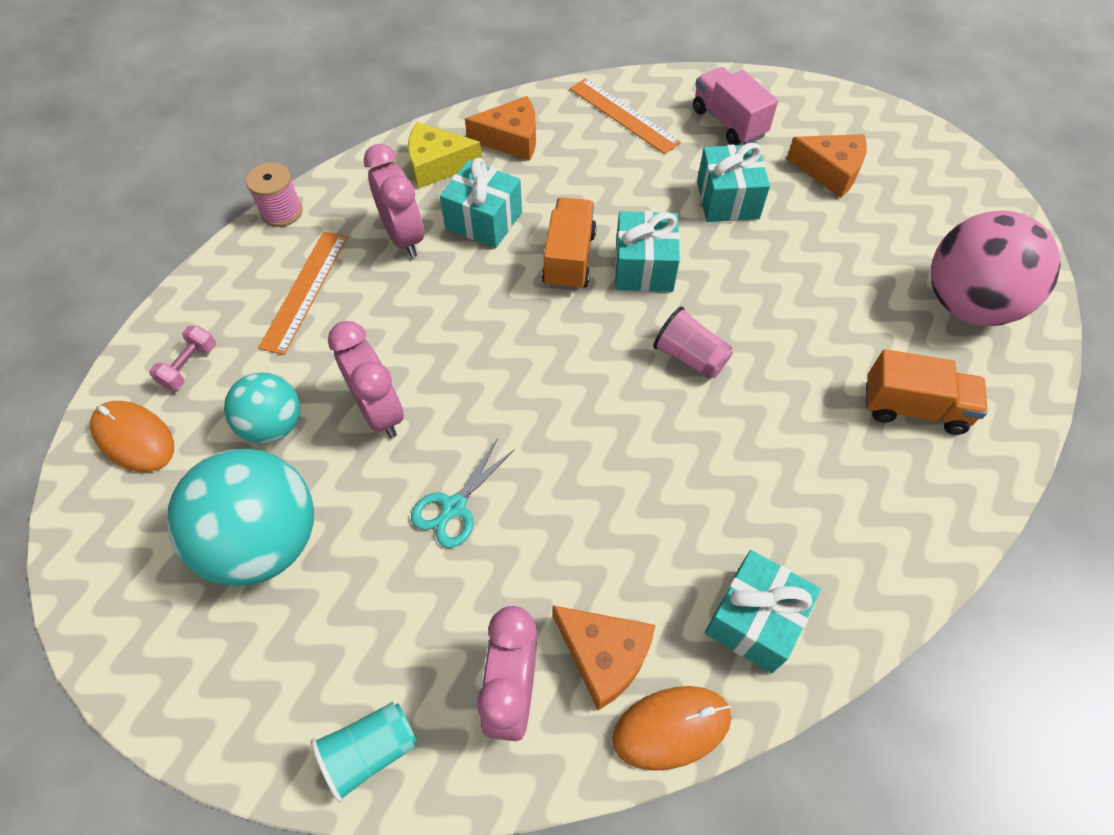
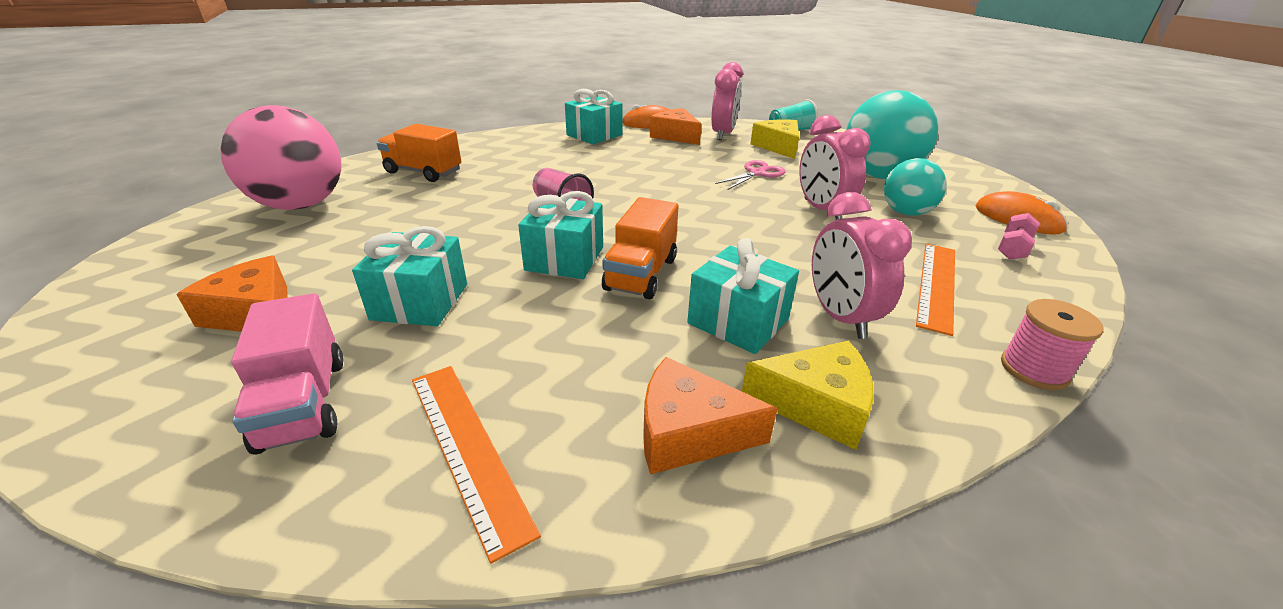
camera: 170 degrees left, 25 degrees down
(408, 640) = (778, 147): none -> yellow cheese
(454, 507) = (757, 173): turquoise scissors -> pink scissors

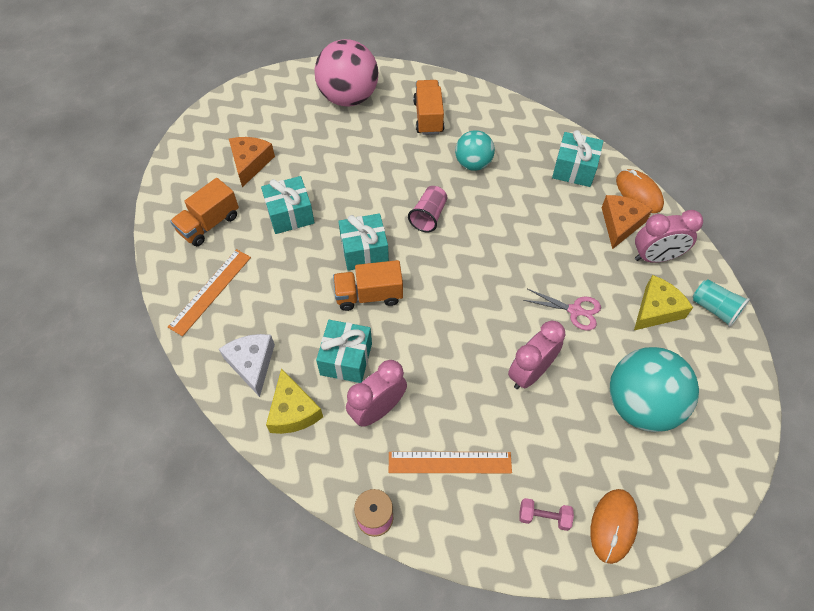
camera: 65 degrees right, 25 degrees up
(303, 403) = (209, 224): pink truck -> orange truck
(688, 432) = (252, 364): orange cheese -> white cheese
(906, 212) = (566, 434): turquoise ball -> turquoise ball (473, 163)

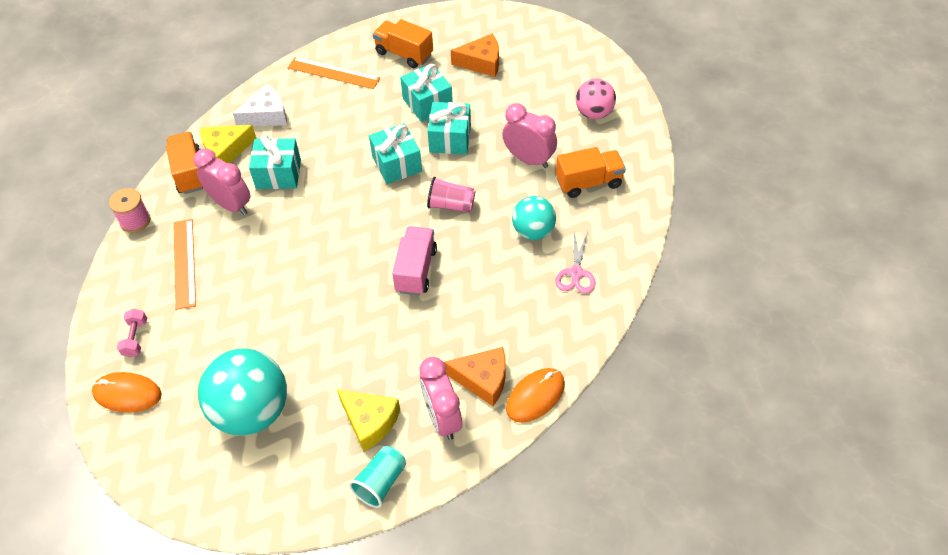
camera: 80 degrees right, 5 degrees down
(348, 97) = (594, 113): pink ball -> pink ball, size x0.59
(369, 295) = (347, 177): orange truck -> orange truck (190, 173)
(499, 254) = (416, 270): none -> pink truck
(530, 373) = (279, 312): pink clock -> pink clock (528, 159)
(574, 169) = (553, 326): turquoise gift -> turquoise gift (450, 139)
(575, 310) = (356, 344): pink scissors -> pink scissors (576, 273)

